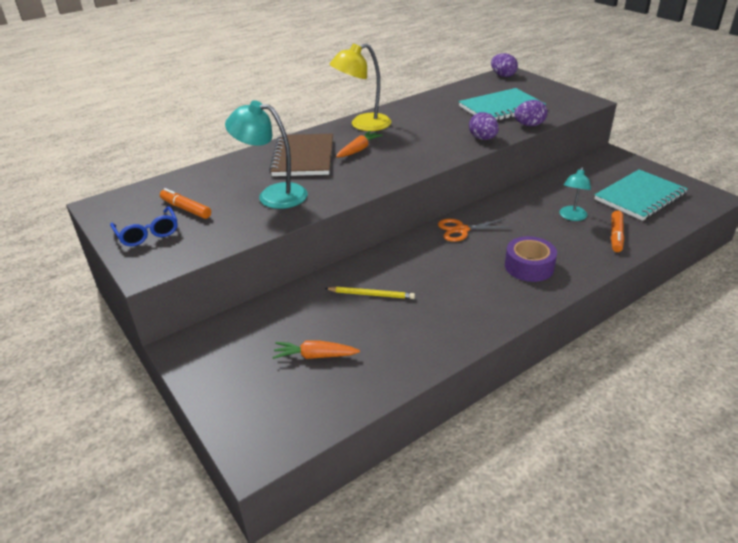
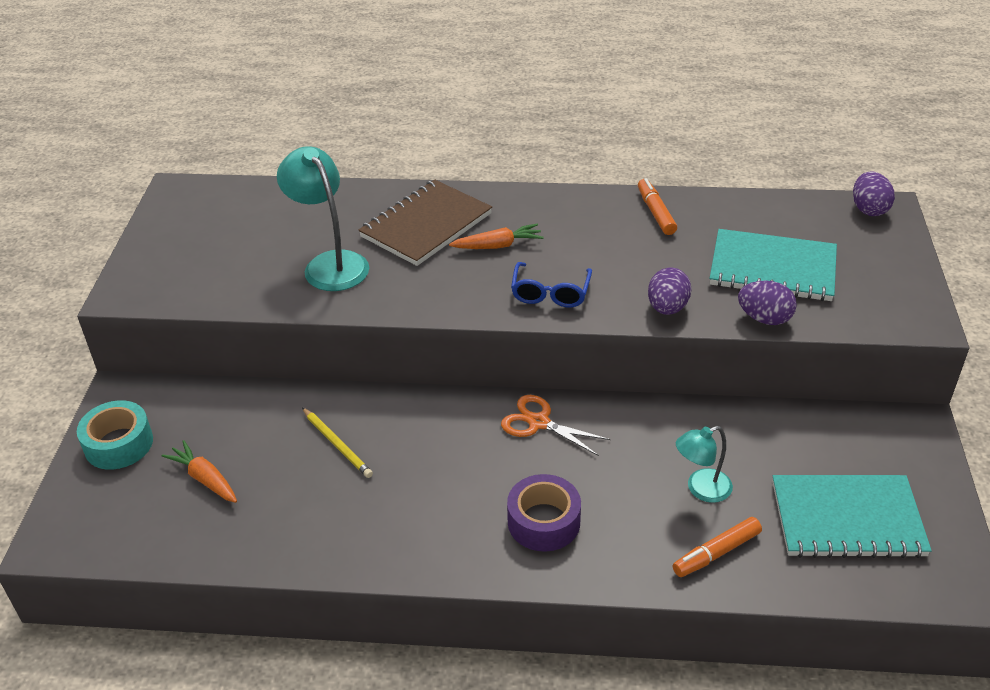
camera: 40 degrees right, 5 degrees up
(148, 234) = (172, 250): blue glasses -> blue glasses (550, 293)
(186, 209) = (236, 236): orange marker -> orange marker (656, 212)
(224, 373) = (119, 444): none -> turquoise tape
(363, 125) = (555, 208): yellow lamp -> none

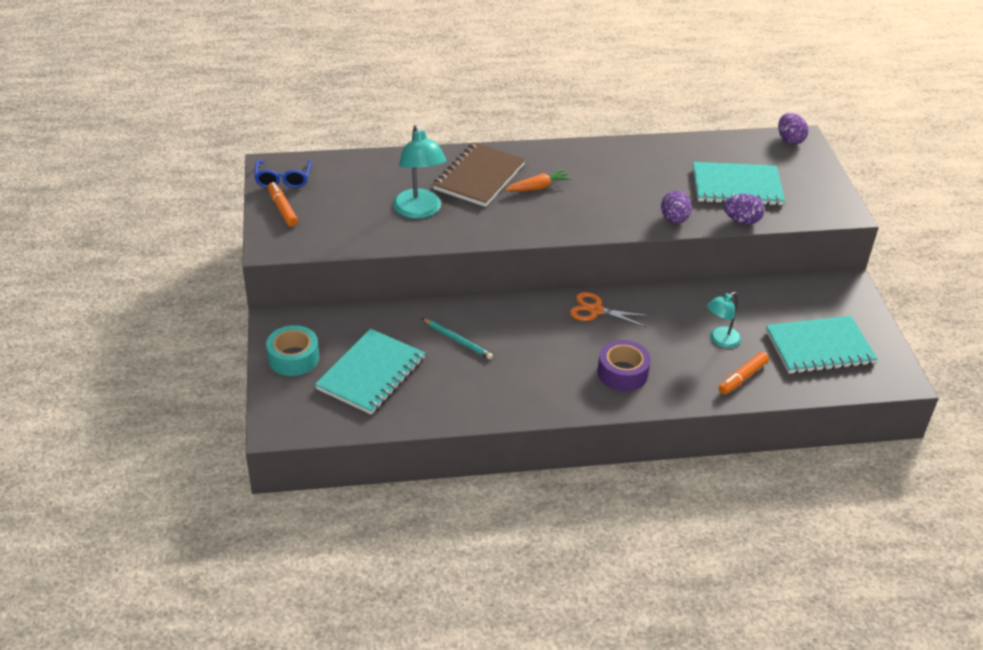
camera: 15 degrees left, 0 degrees up
(205, 479) = (371, 374): orange carrot -> turquoise notebook
(330, 264) = (419, 211): turquoise lamp -> turquoise lamp turned 150 degrees counterclockwise
(337, 444) = (457, 340): yellow pencil -> turquoise pencil
(550, 293) = (589, 217): blue glasses -> blue glasses (283, 180)
(656, 212) = (643, 154): orange marker -> orange marker (282, 209)

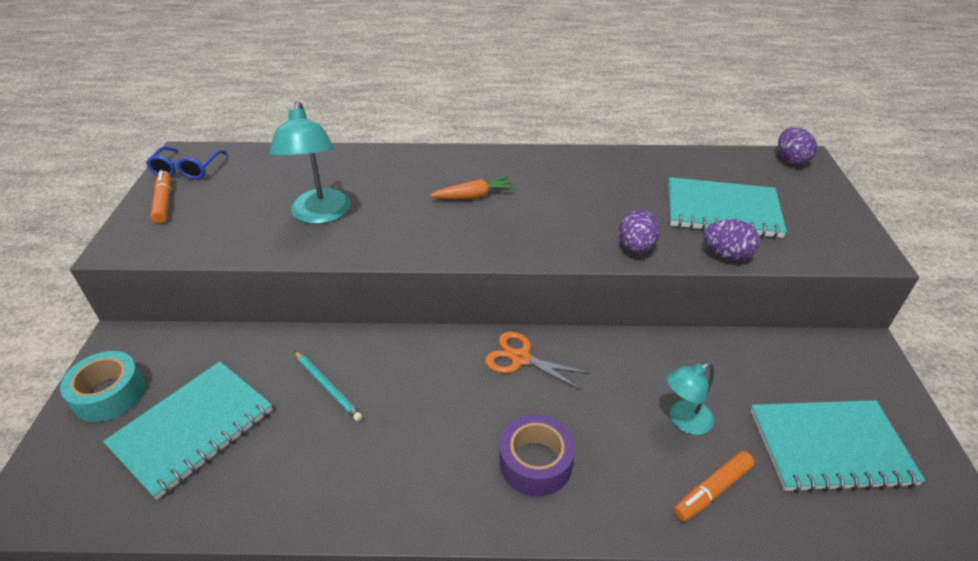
camera: 10 degrees right, 0 degrees up
(479, 177) = (408, 180): brown notebook -> none

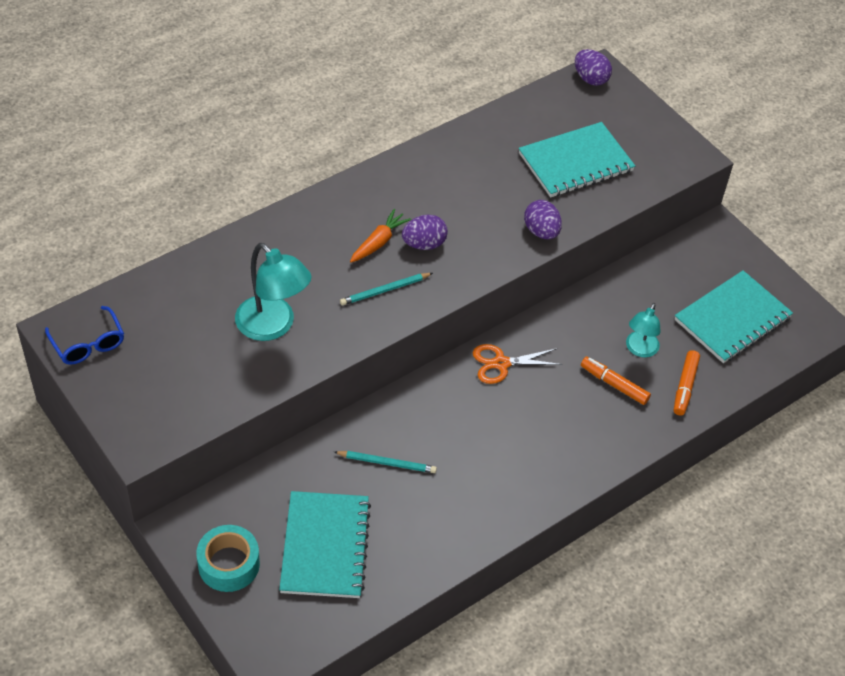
camera: 40 degrees left, 10 degrees up
(164, 202) = (117, 386): orange marker -> orange marker (614, 384)
(439, 230) = (385, 290): none -> turquoise pencil
(535, 462) = (572, 431): purple tape -> none
(726, 255) = (606, 206): purple egg -> purple egg (424, 244)

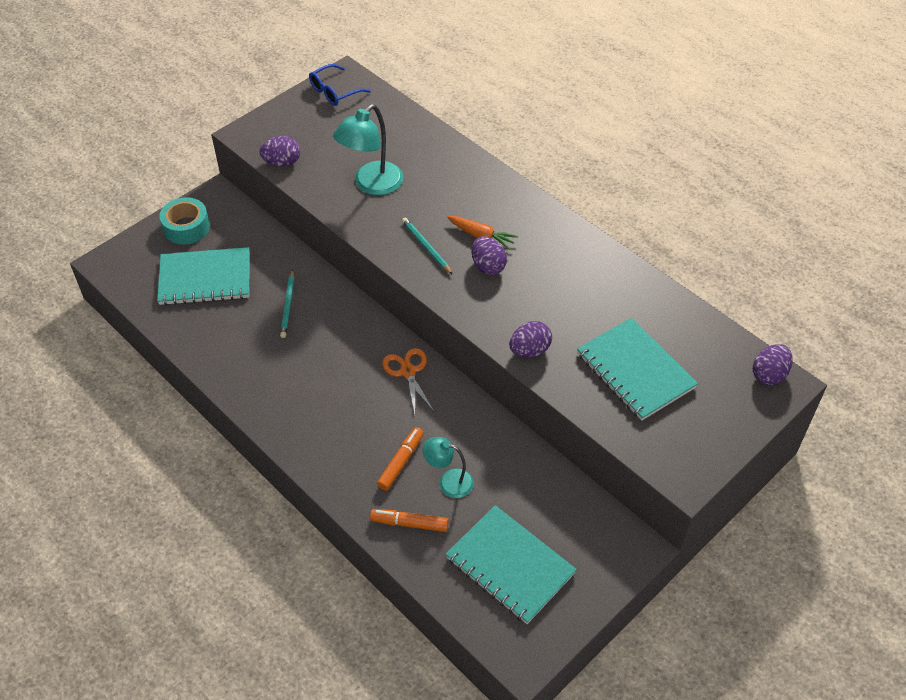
camera: 85 degrees right, 0 degrees up
(208, 410) = (282, 162): none -> purple egg

